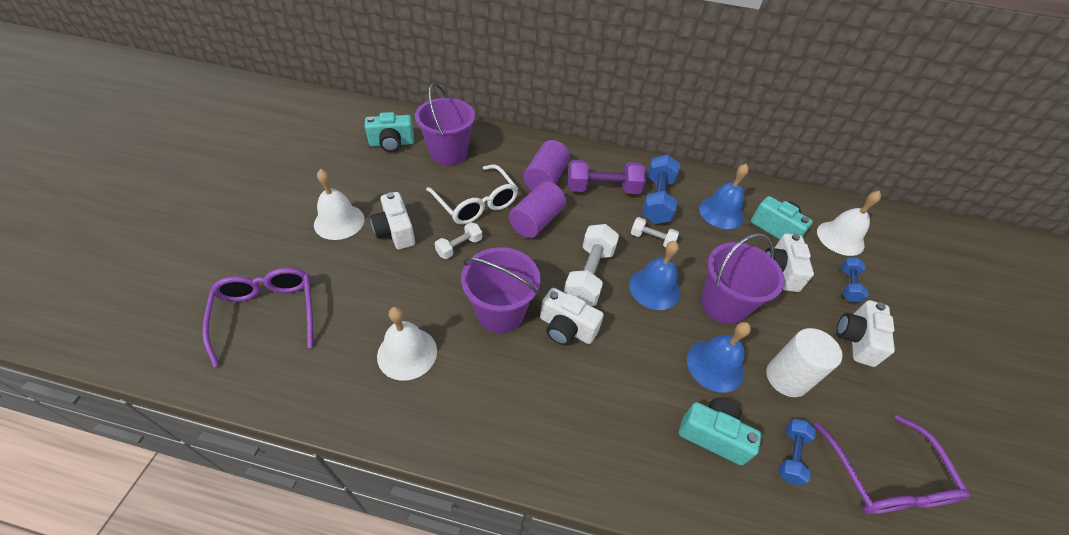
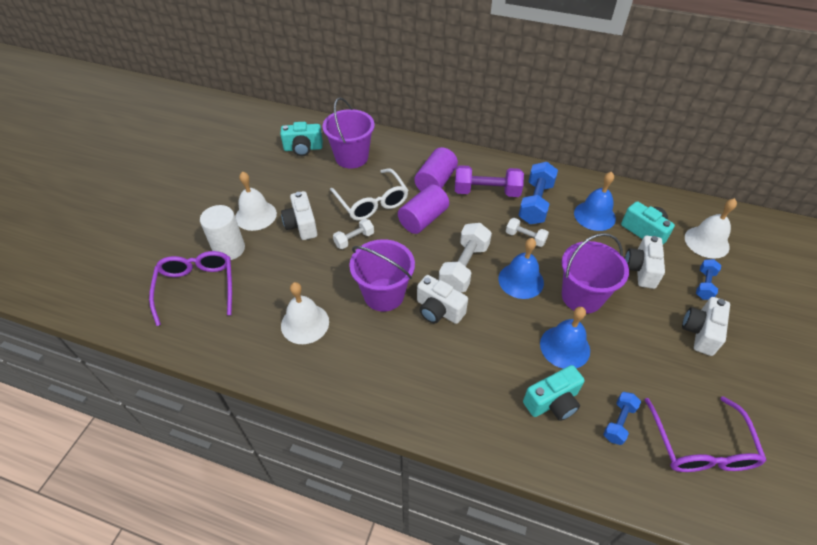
camera: 10 degrees right, 0 degrees up
(713, 435) = (552, 402): turquoise camera -> turquoise camera turned 120 degrees clockwise
(786, 378) = (628, 360): white cylinder -> white cylinder (229, 249)

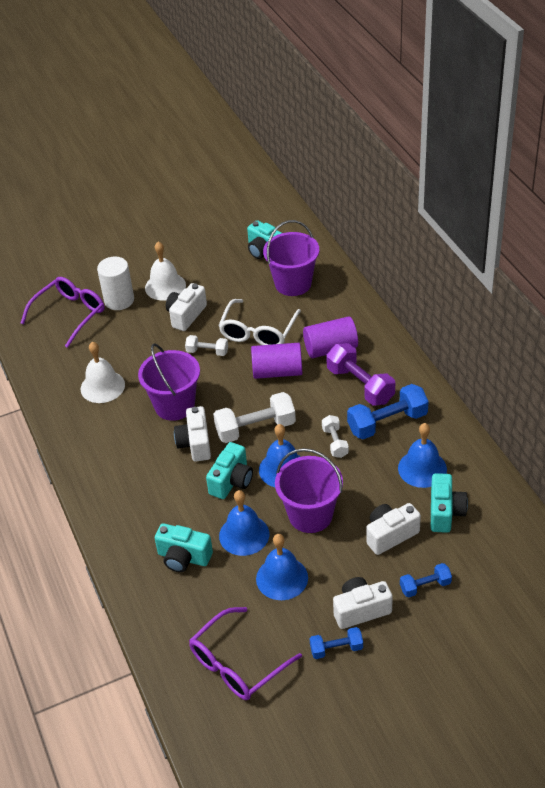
camera: 50 degrees right, 5 degrees down
(501, 316) = (231, 481): none -> turquoise camera
(618, 422) = (207, 605): blue dumbbell -> blue dumbbell (336, 649)
(630, 355) = (282, 578): none -> blue bell
(706, 242) = (488, 561): white bell -> none

